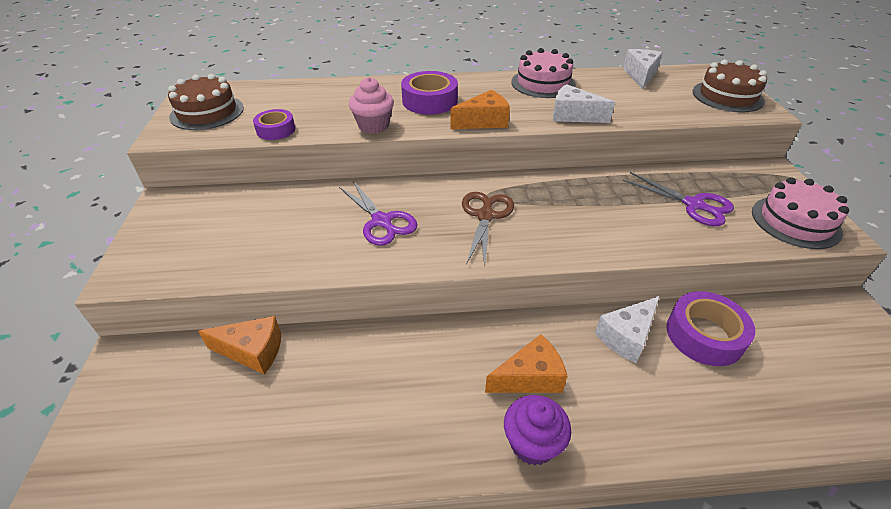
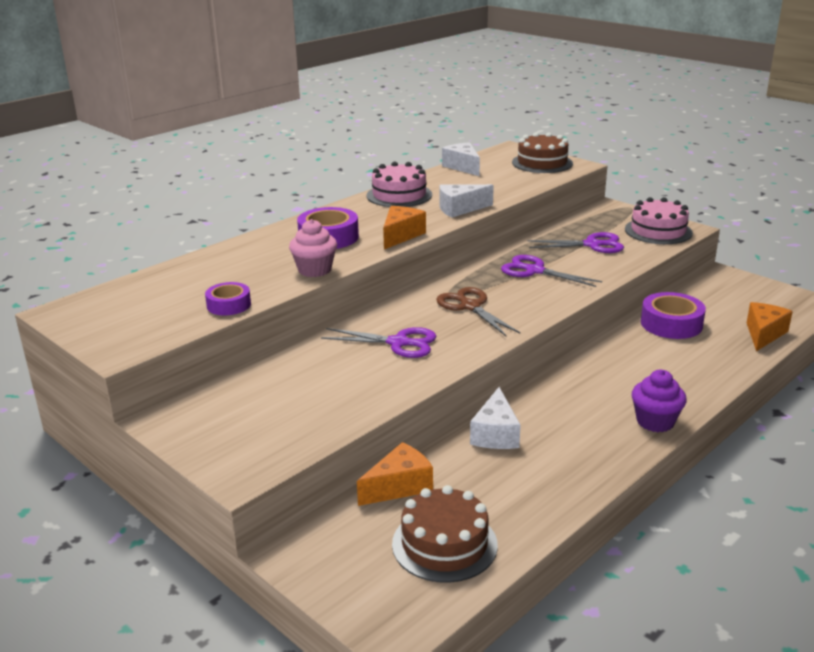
camera: 40 degrees left, 15 degrees down
(207, 112) = (121, 320): brown cake -> brown cake (444, 544)
(530, 377) = (608, 394): orange cheese -> orange cheese (763, 334)
(595, 207) = (535, 271): none -> purple scissors
(626, 336) = (632, 346): white cheese -> white cheese (495, 434)

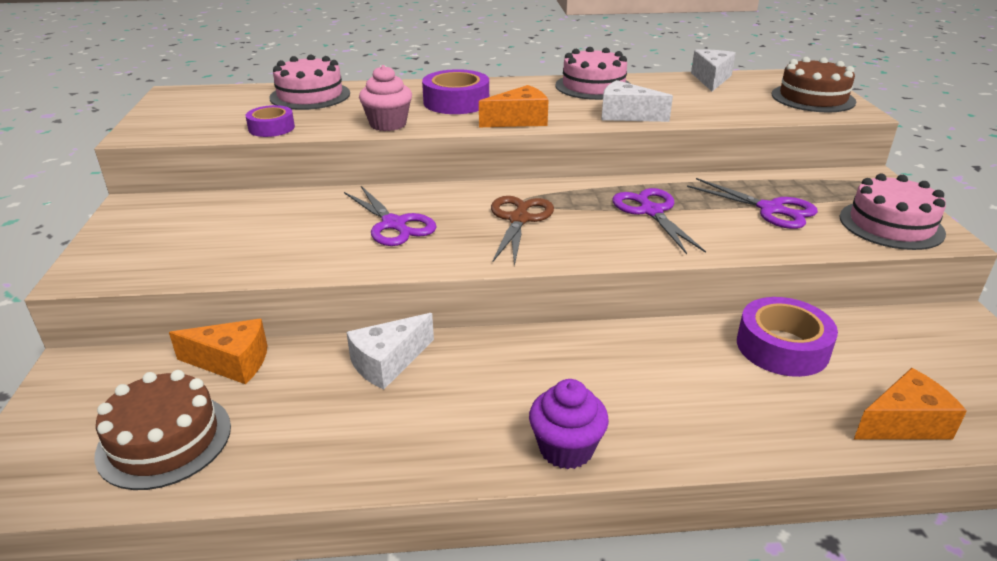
camera: 40 degrees right, 5 degrees up
(198, 271) = (310, 95): none -> pink cake

